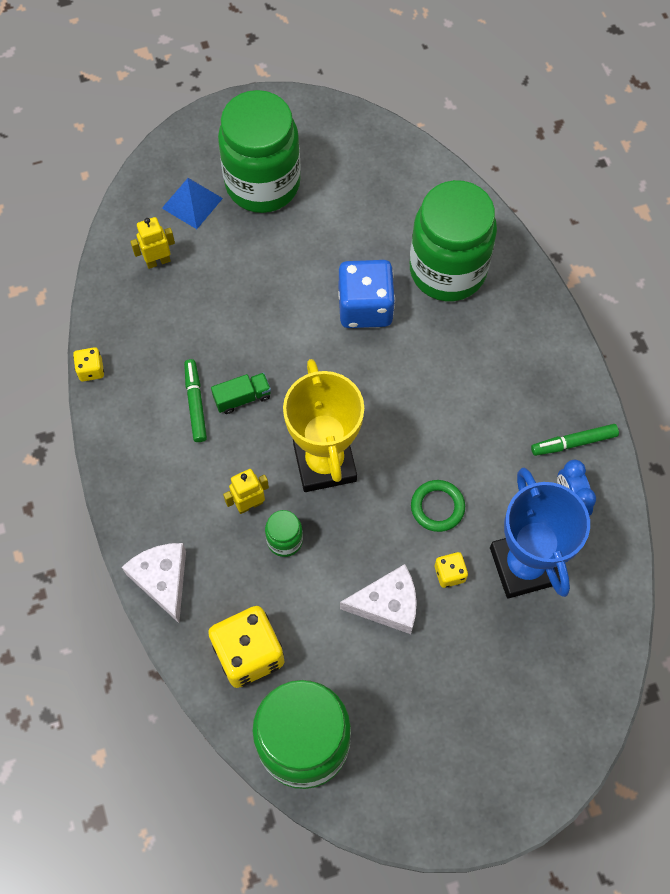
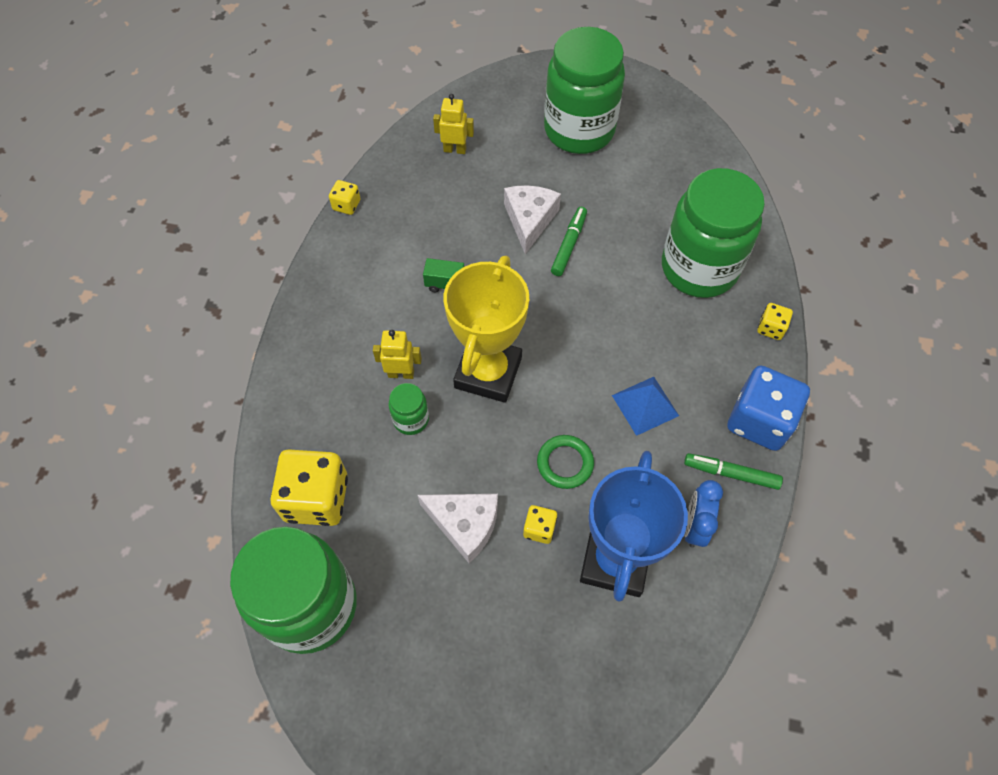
camera: 30 degrees right, 5 degrees down
(162, 580) = (288, 397): white cheese -> white cheese (529, 220)
(192, 203) = (511, 119): blue pyramid -> blue pyramid (645, 405)
(195, 403) = (411, 271): green marker -> green marker (568, 245)
(365, 307) = (605, 264): blue dice -> blue dice (759, 421)
(537, 296) = (770, 328): none -> yellow dice

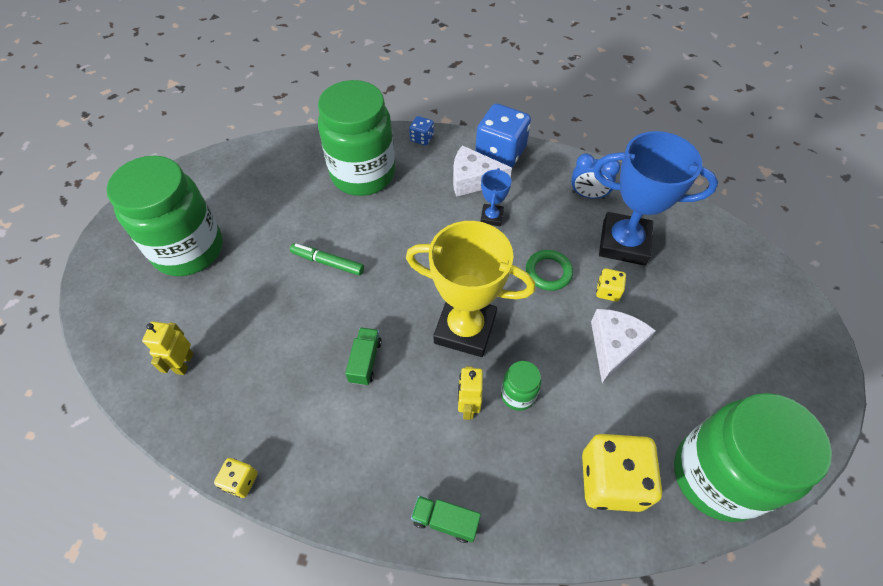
camera: 90 degrees left, 5 degrees down
(297, 353) = (445, 521): none -> green truck
(529, 220) = (294, 293): white cheese -> white cheese (473, 179)
(645, 405) = (491, 217): blue pyramid -> blue trophy
(731, 474) = (544, 171): green marker -> none
(770, 328) = (422, 138): yellow dice -> blue dice

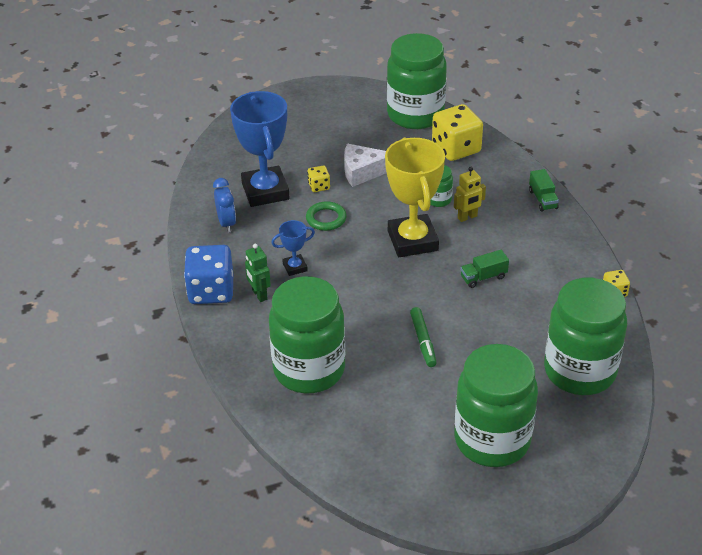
camera: 120 degrees left, 15 degrees down
(184, 363) = (579, 371): yellow robot -> green jar
(422, 138) = (230, 351): blue dice -> none
(473, 179) = (259, 295): white cheese -> green robot

